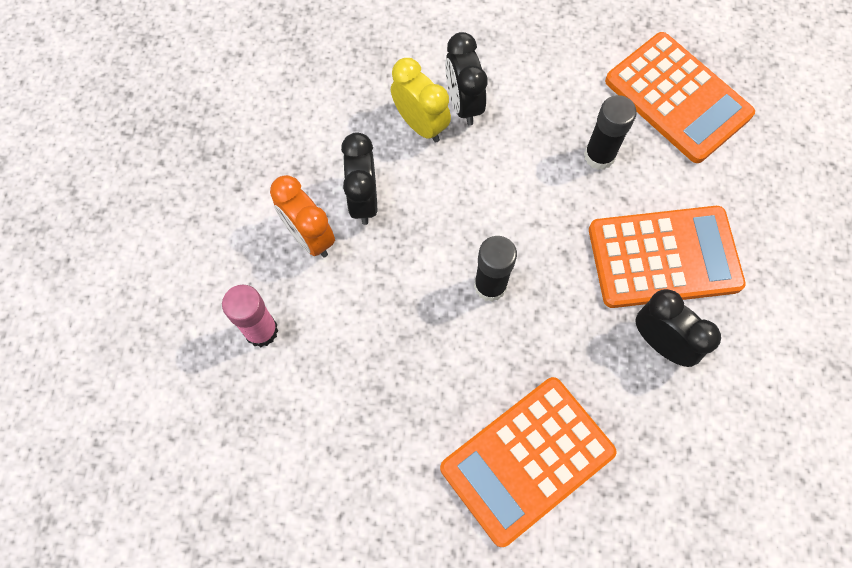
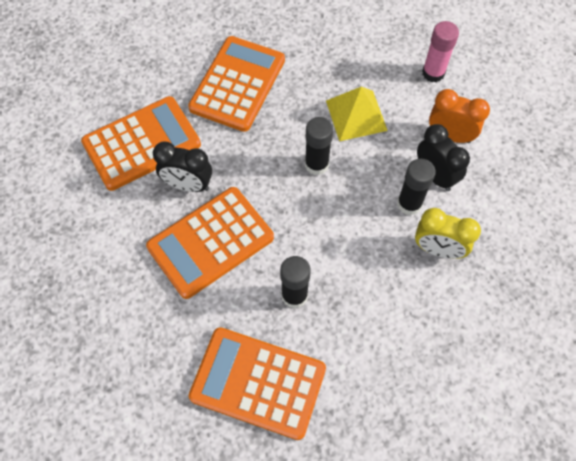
camera: 150 degrees right, 5 degrees down
(400, 325) = (356, 115): none -> yellow pyramid
(415, 185) = (409, 204): none -> black glue stick
(463, 104) = (419, 283): black clock -> none
(699, 435) = (142, 144): none -> orange calculator

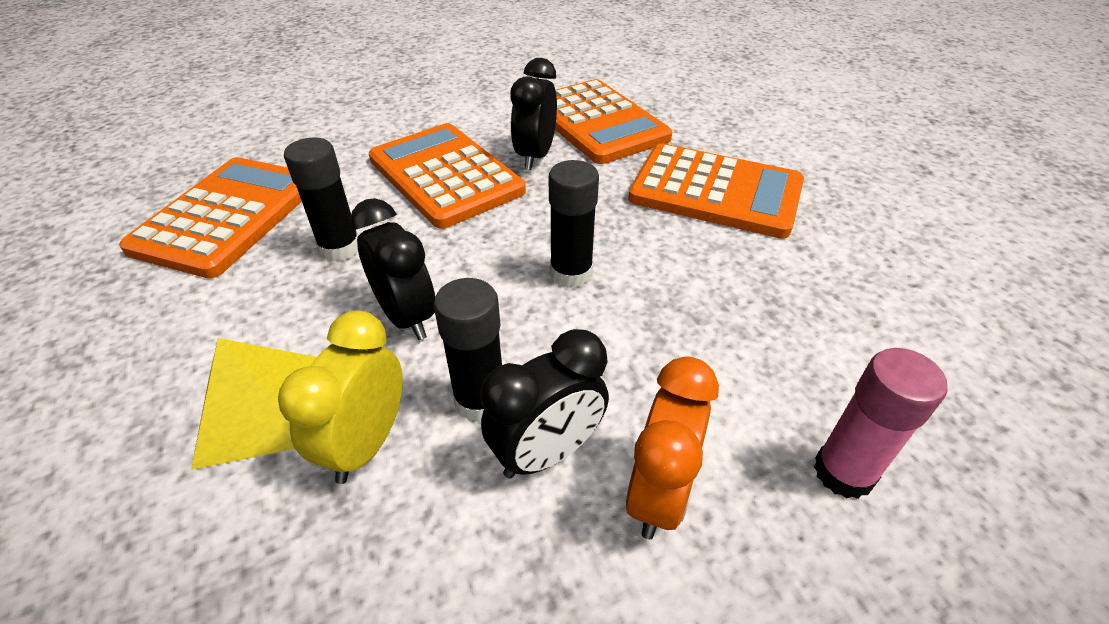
camera: 90 degrees right, 20 degrees down
(355, 245) = (406, 317): none -> black clock
(356, 115) = (685, 327): yellow pyramid -> yellow pyramid (260, 409)

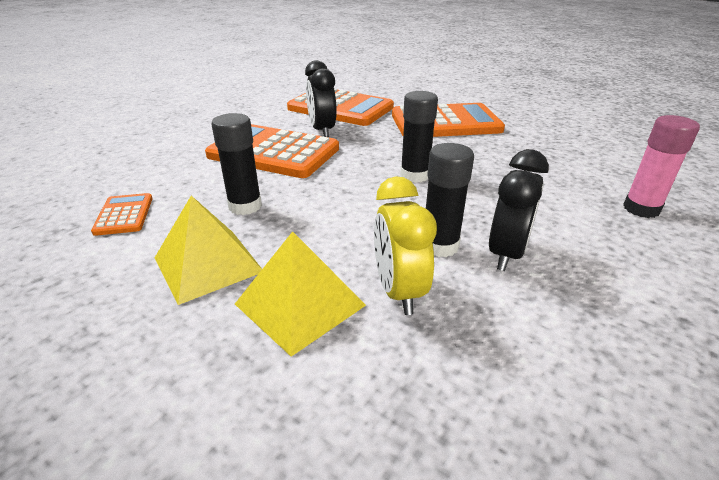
camera: 30 degrees left, 10 degrees down
(228, 216) = (124, 215): orange calculator -> orange calculator, size x0.46
(235, 315) = (208, 264): none -> yellow pyramid
(406, 317) = (341, 224): black clock -> none
(659, 493) = (580, 248): orange clock -> none

